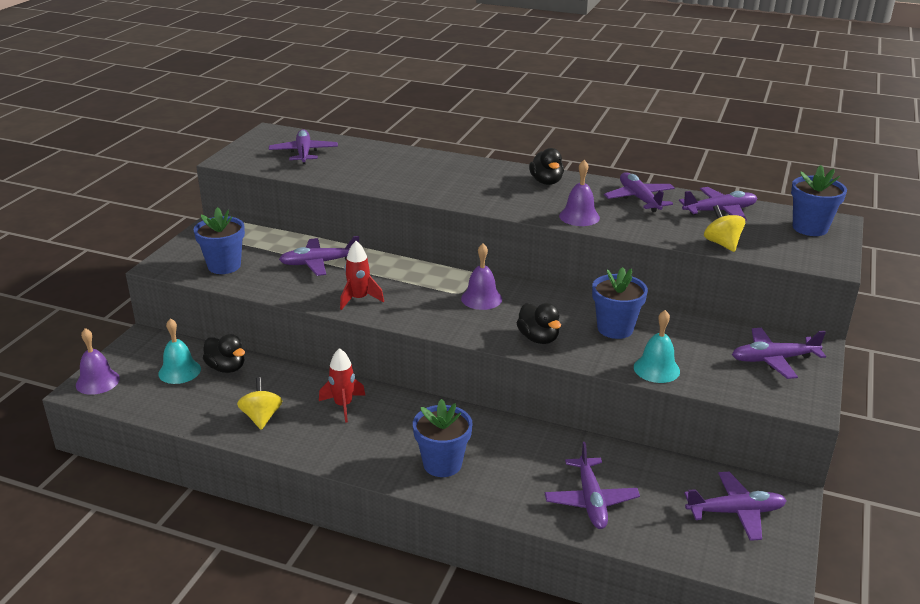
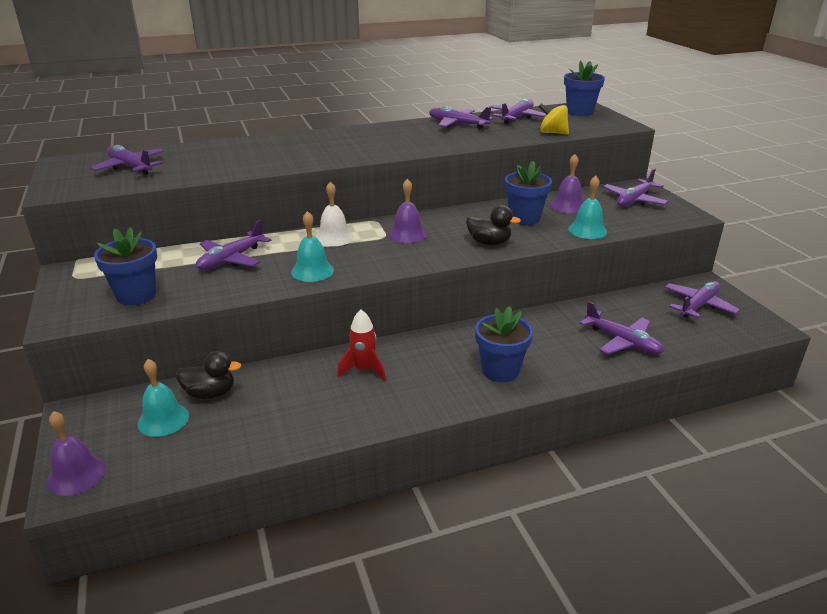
camera: 40 degrees left, 0 degrees up
(261, 417) = (306, 415): yellow spinning top -> none
(359, 299) = (312, 271): red rocket -> turquoise bell
(419, 275) = (334, 237): none -> white bell
(546, 182) = (377, 132): black duck -> none
(579, 216) = (440, 144): purple bell -> purple bell (568, 206)

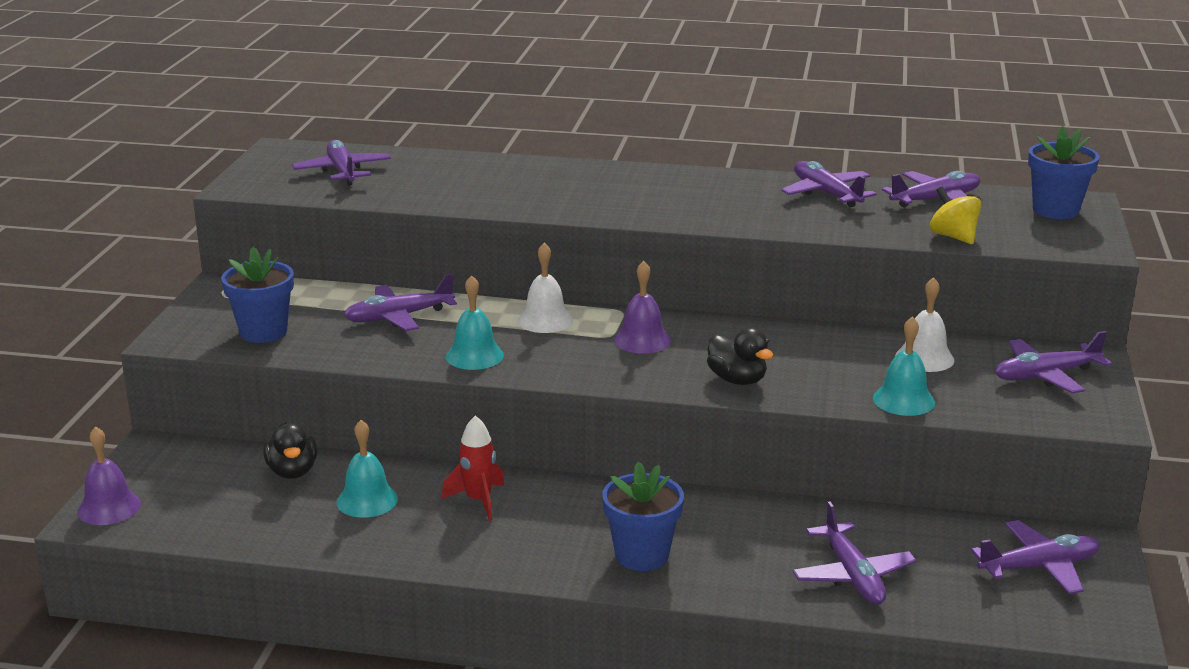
camera: 30 degrees right, 5 degrees down
(163, 419) = (225, 482): turquoise bell -> turquoise bell (367, 500)
(210, 393) = (292, 471): black duck -> black duck turned 45 degrees clockwise
(524, 218) = (833, 359): blue flower pot -> none
(568, 206) = (924, 358): purple bell -> white bell

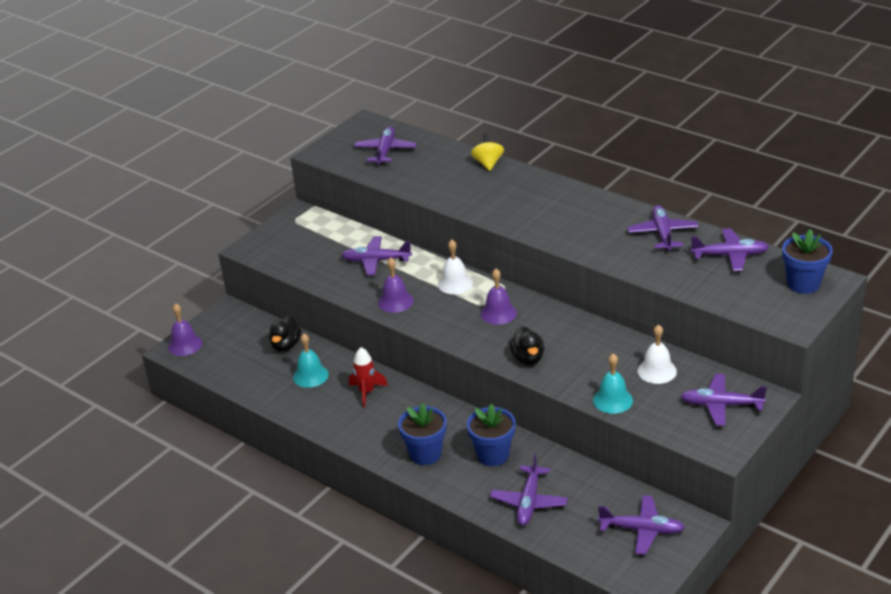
camera: 30 degrees right, 10 degrees up
(263, 332) = (297, 255): blue flower pot -> blue flower pot (493, 455)
(474, 356) = (395, 301): turquoise bell -> purple bell
(953, 237) = (707, 292): yellow spinning top -> yellow spinning top (488, 163)

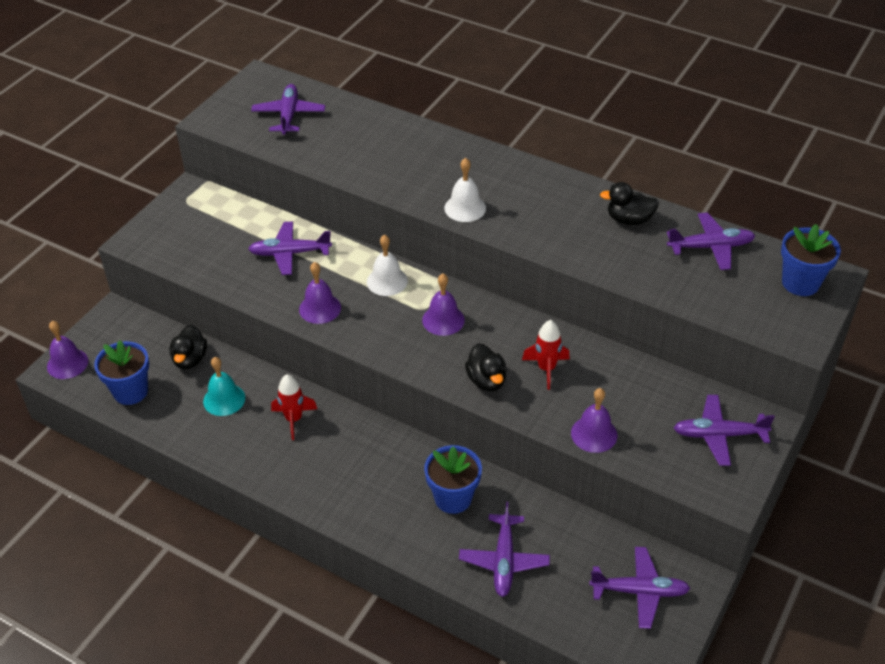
camera: 10 degrees left, 10 degrees up
(425, 454) = (373, 501): blue flower pot -> blue flower pot (130, 391)
(488, 163) = (412, 130): yellow spinning top -> none
(580, 351) = (546, 369): none -> red rocket
(613, 400) = (594, 434): turquoise bell -> purple bell
(657, 371) = (638, 391): white bell -> white bell (465, 208)
(663, 234) = (629, 220): purple plane -> black duck

